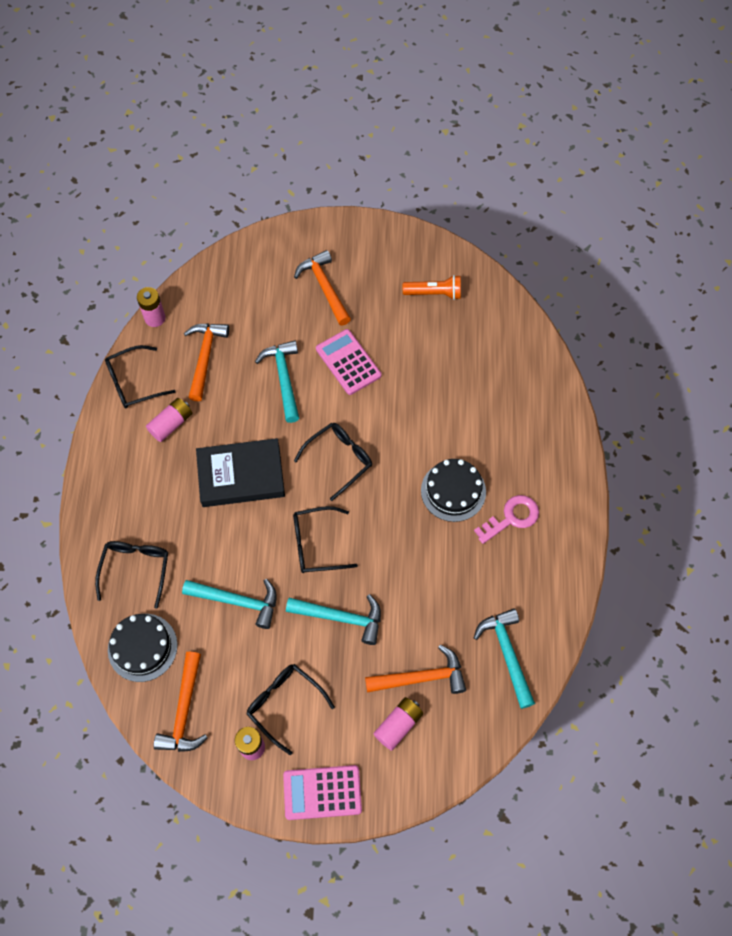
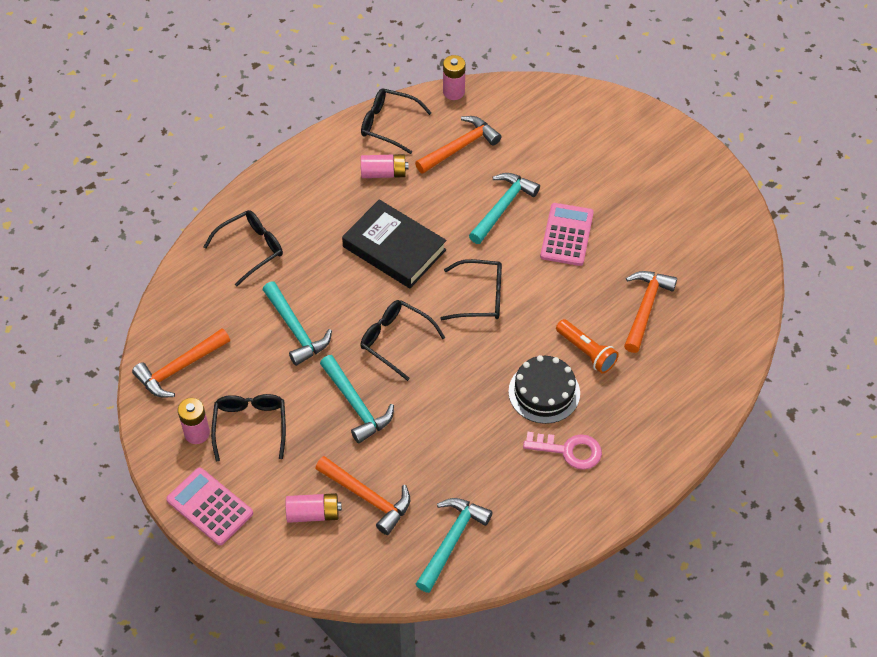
camera: 45 degrees right, 10 degrees down
(142, 647) = (198, 303): black cake -> none
(324, 287) = (609, 167): orange hammer -> orange hammer (645, 308)
(434, 293) = (697, 239): orange flashlight -> orange flashlight (586, 352)

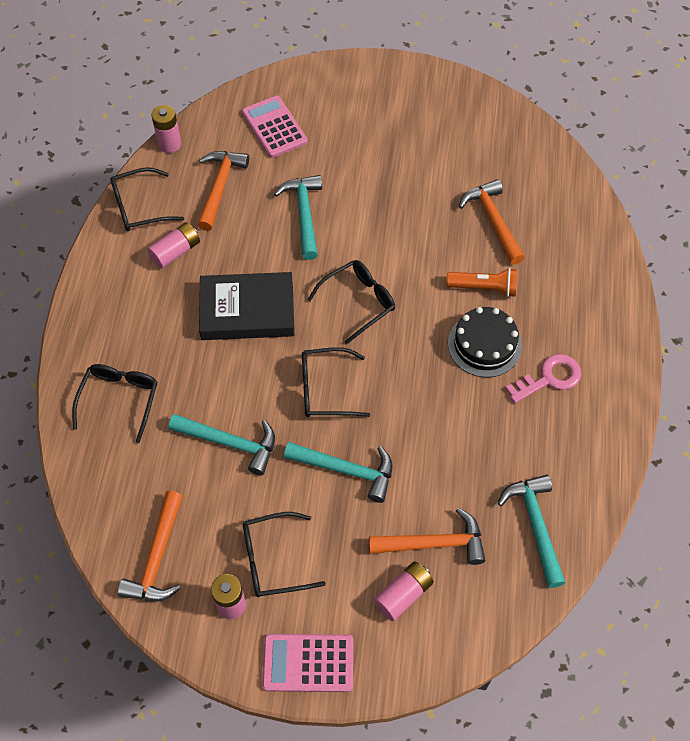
camera: 40 degrees left, 5 degrees up
(250, 426) = (273, 560): black glasses -> black glasses turned 60 degrees counterclockwise
(566, 235) = (377, 203): pink calculator -> pink calculator (274, 127)

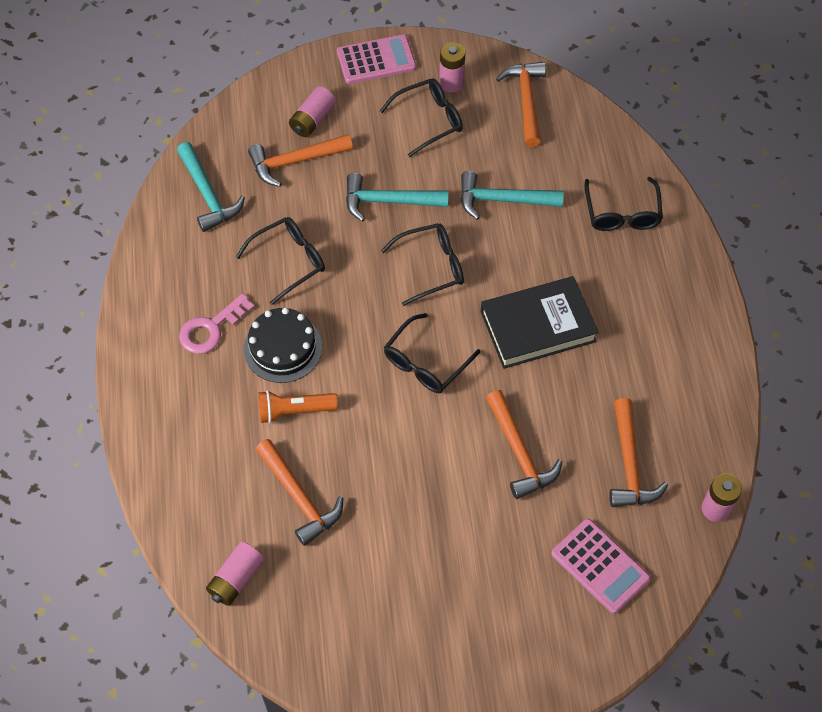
camera: 165 degrees right, 0 degrees up
(139, 207) = (708, 416): black glasses -> black glasses (289, 261)
(175, 252) = (641, 373): pink battery -> pink battery (236, 579)
(304, 214) = (519, 452): turquoise hammer -> orange hammer

